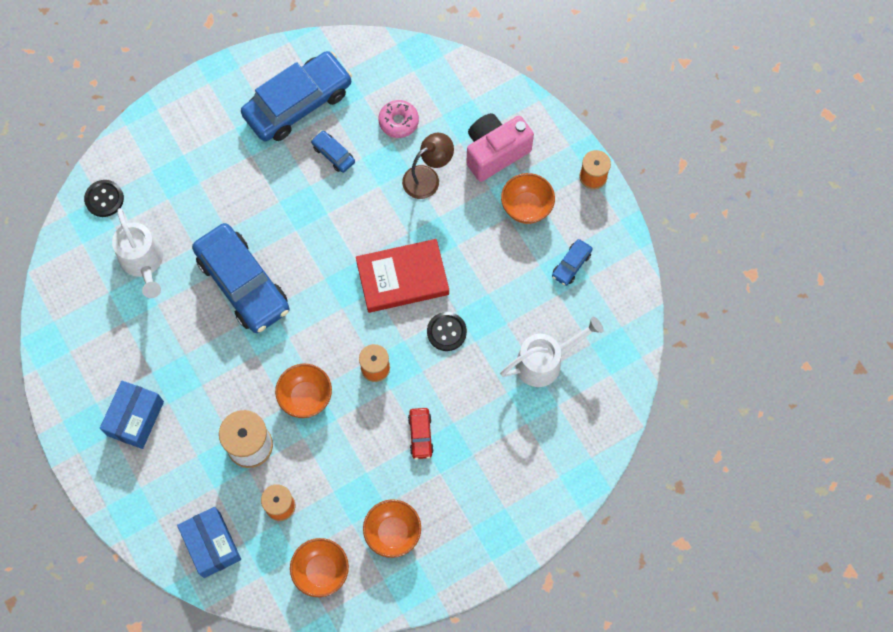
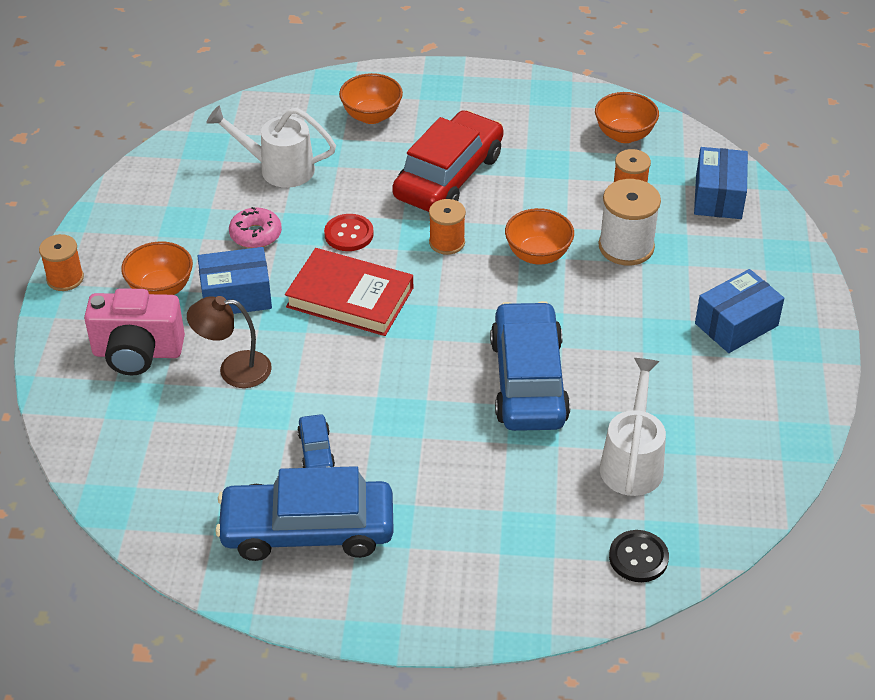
camera: 145 degrees left, 25 degrees down
(393, 532) = (536, 128): orange bowl -> orange bowl (371, 116)
(398, 122) = (209, 442): pink donut -> pink donut (255, 234)
(420, 435) = (448, 176): red car -> red car, size x2.34
(446, 332) = (349, 234): black button -> red button
(475, 232) = (236, 296): none -> blue box
(571, 265) = (172, 222): blue car -> none

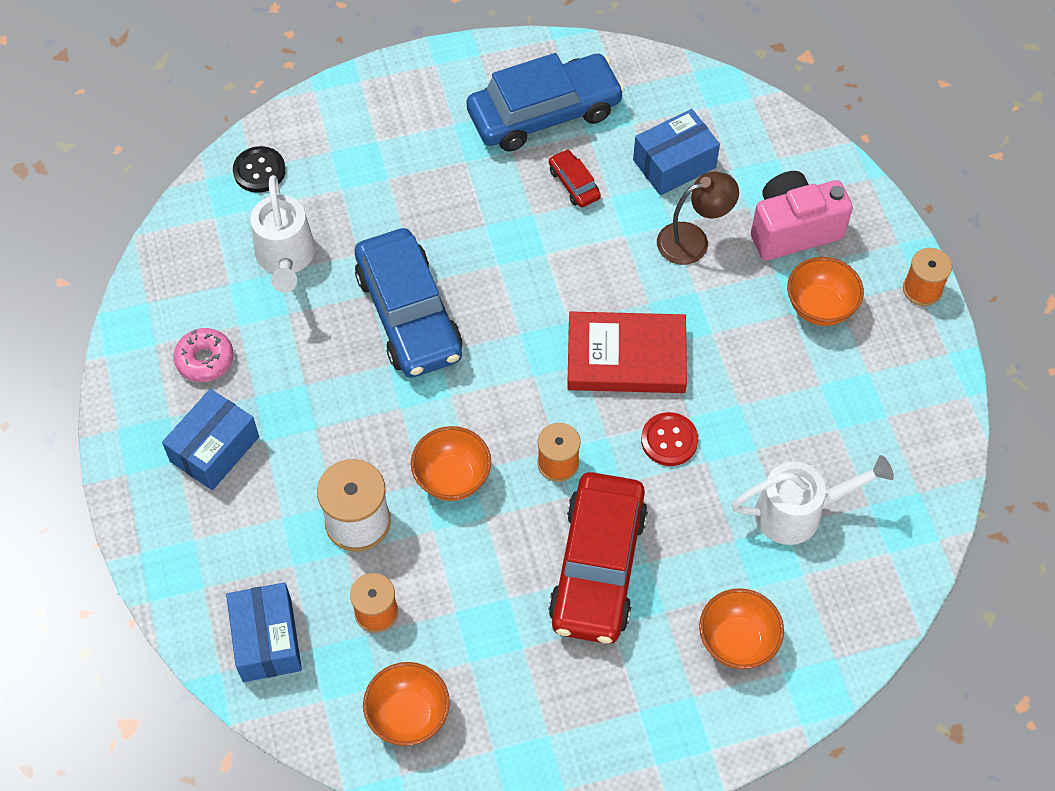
camera: 160 degrees right, 15 degrees up
(236, 296) = (740, 322): blue box -> blue box (674, 164)
(255, 234) = (768, 407): pink donut -> pink donut (205, 360)
(316, 450) = (574, 184): blue car -> red car

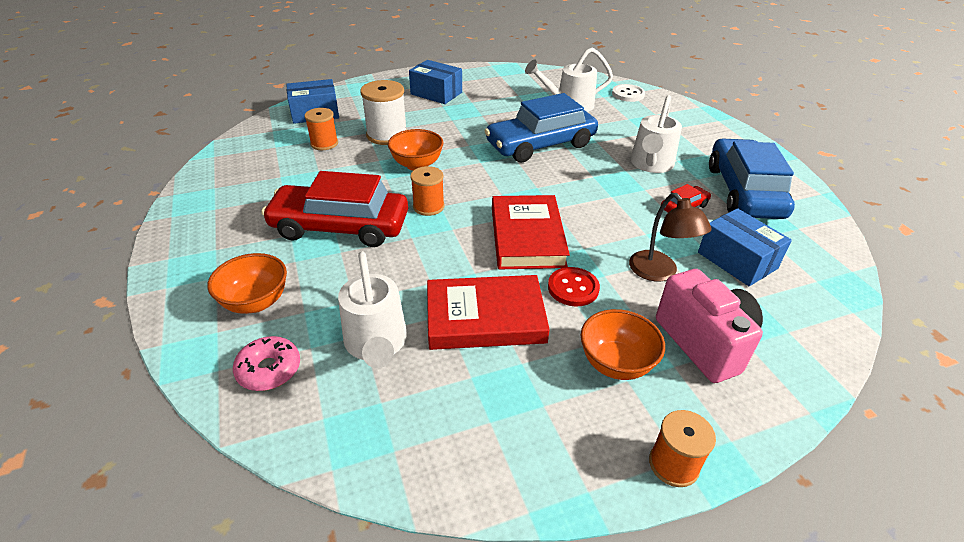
camera: 85 degrees right, 20 degrees down
(205, 360) = (493, 88): pink donut -> pink donut (269, 370)
(259, 171) = (628, 94): black button -> white button
(408, 715) = (251, 157): orange bowl -> none
(475, 193) = (650, 165): none -> white watering can
(544, 113) = (743, 191): blue car -> blue car turned 150 degrees counterclockwise
(669, 440) = (451, 261): red button -> red button (573, 288)
(760, 411) = (485, 317): none -> red book

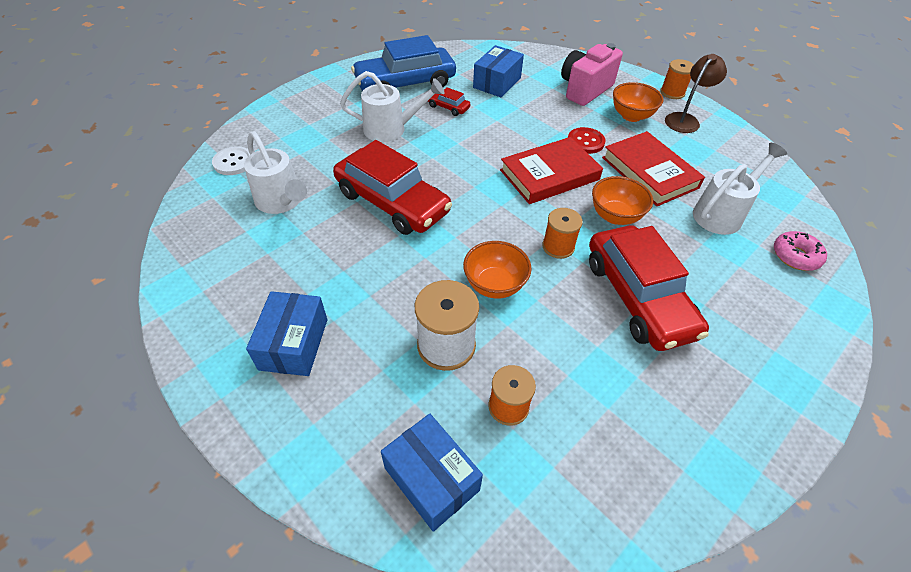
camera: 115 degrees left, 10 degrees up
(256, 302) = (764, 301): orange bowl -> orange bowl (615, 216)
(540, 145) = (392, 202): blue car -> red car
(659, 273) = (537, 110): brown lamp -> brown lamp (685, 119)

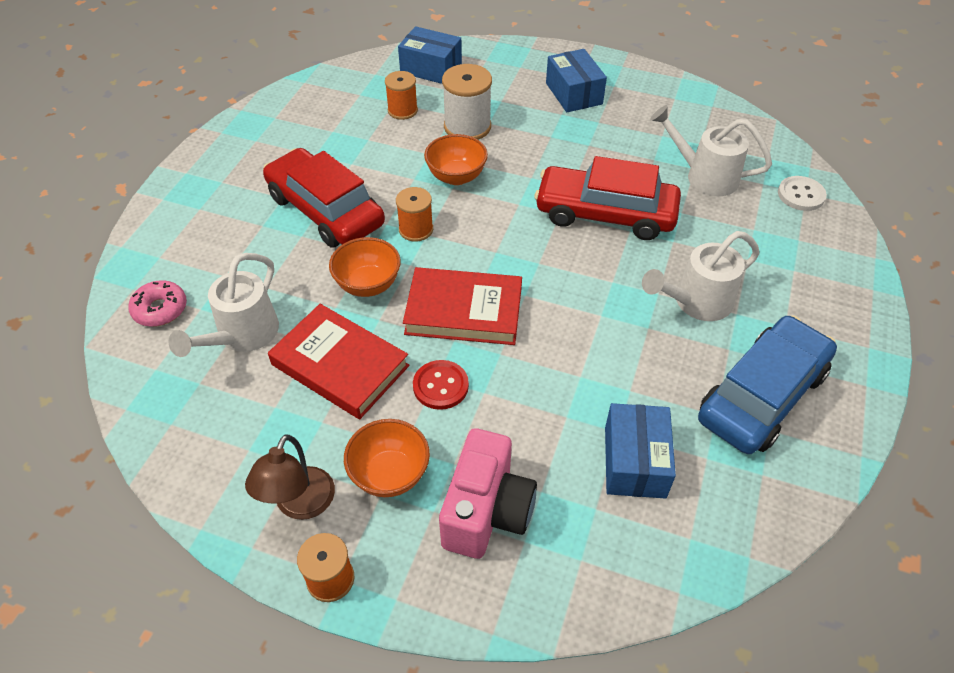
camera: 155 degrees right, 0 degrees up
(448, 107) = (662, 372): red car -> none
(549, 175) = (464, 311): red book -> red book turned 60 degrees clockwise

